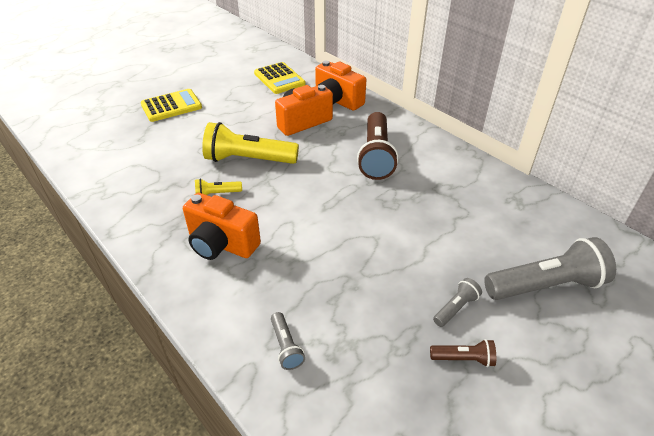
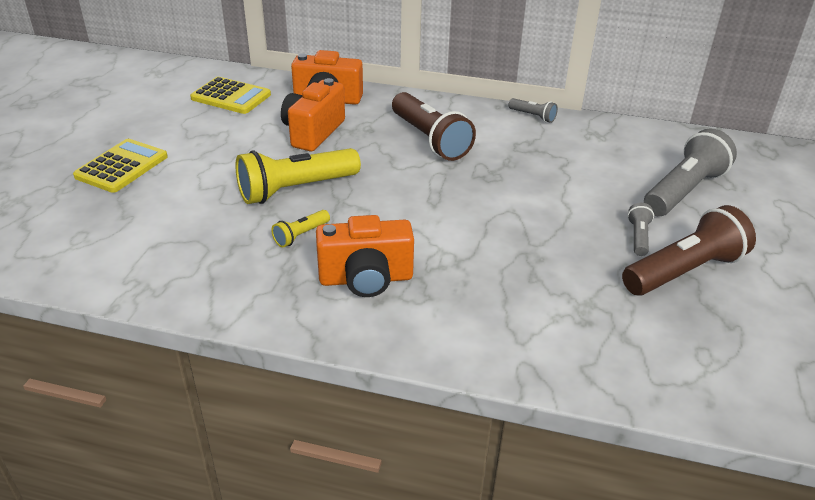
camera: 35 degrees left, 5 degrees down
(286, 347) = (537, 334): grey flashlight -> grey flashlight (533, 116)
(463, 358) = (684, 271): brown flashlight -> brown flashlight, size x2.13

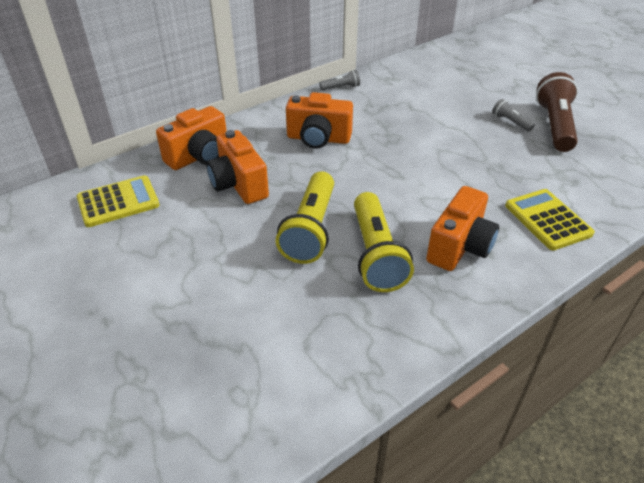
camera: 50 degrees left, 5 degrees up
(121, 166) = (149, 319): yellow calculator -> yellow calculator (547, 220)
(301, 235) = (376, 254): yellow flashlight -> yellow flashlight, size x2.13
(430, 140) = (318, 139): brown flashlight -> orange camera
(683, 191) = (480, 84): grey flashlight -> none

